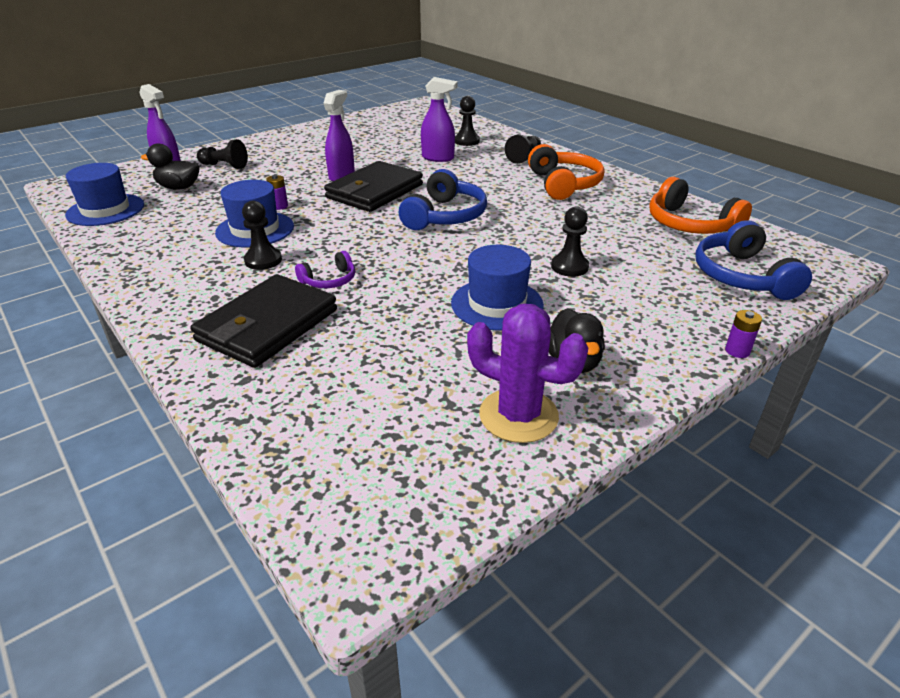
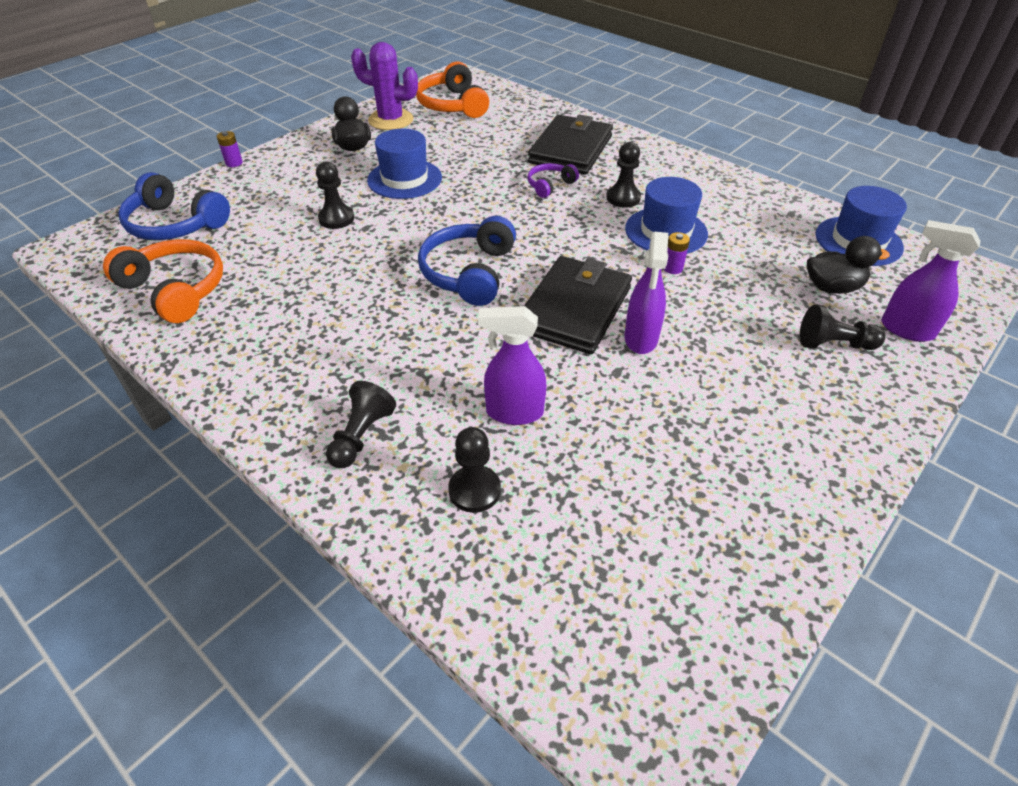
camera: 170 degrees right, 10 degrees up
(563, 184) = (309, 357): orange headphones -> orange headphones (453, 105)
(742, 276) = (175, 224): blue headphones -> blue headphones turned 135 degrees clockwise

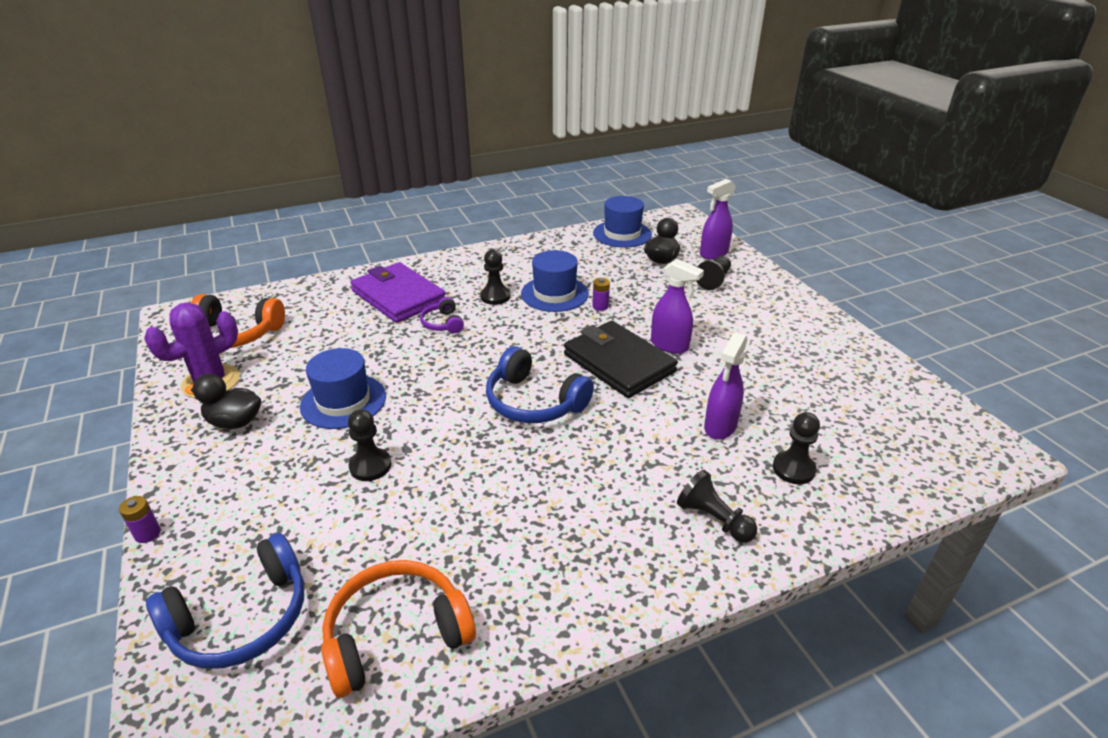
camera: 65 degrees left, 10 degrees down
(570, 149) = (398, 296): black wallet -> purple wallet

